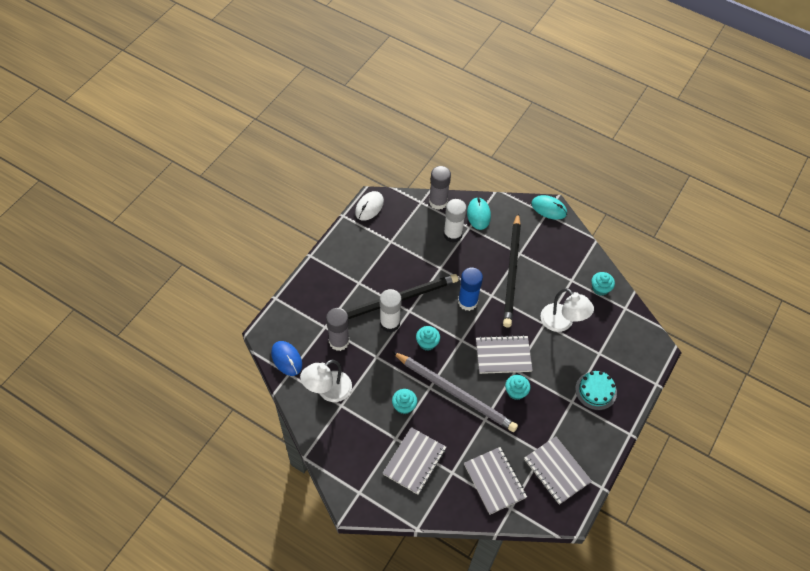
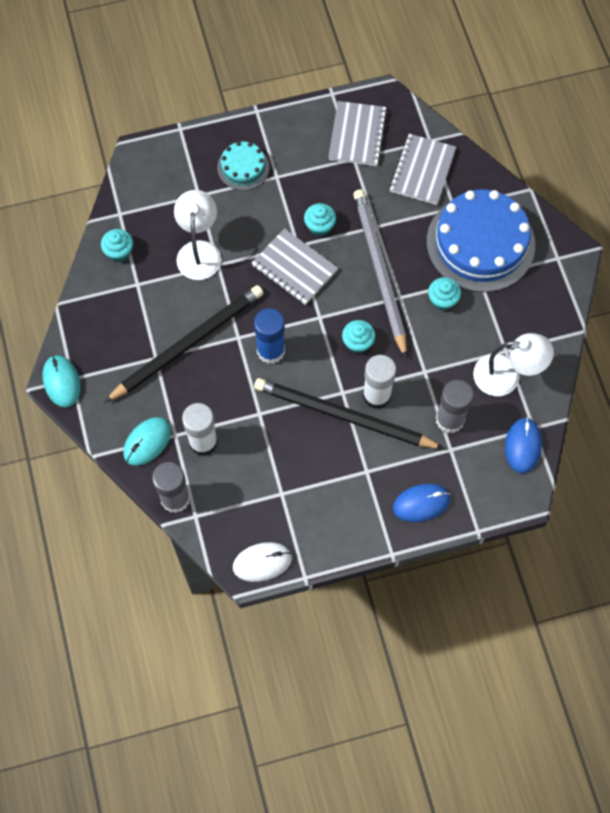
camera: 135 degrees left, 10 degrees up
(316, 289) = (421, 503): none -> blue mouse
(414, 461) = (480, 243): grey notebook -> blue cake

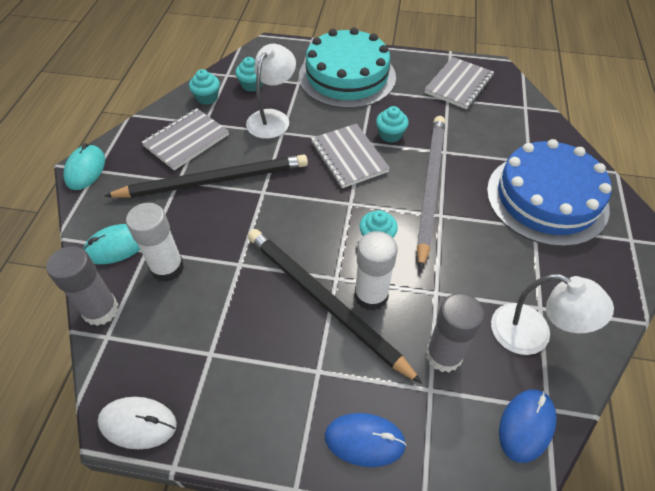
camera: 25 degrees right, 15 degrees down
(243, 167) = (347, 76): turquoise cake -> turquoise cake, size x2.03
(271, 351) = (286, 214): blue glue stick -> none
(422, 171) = (508, 125): grey notebook -> grey notebook (186, 140)
(442, 300) = (485, 233): turquoise cupcake -> turquoise cupcake (252, 85)

